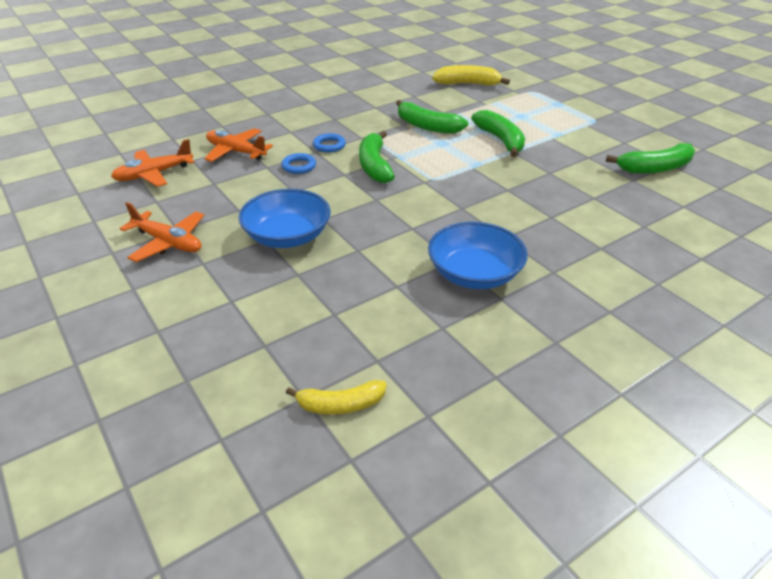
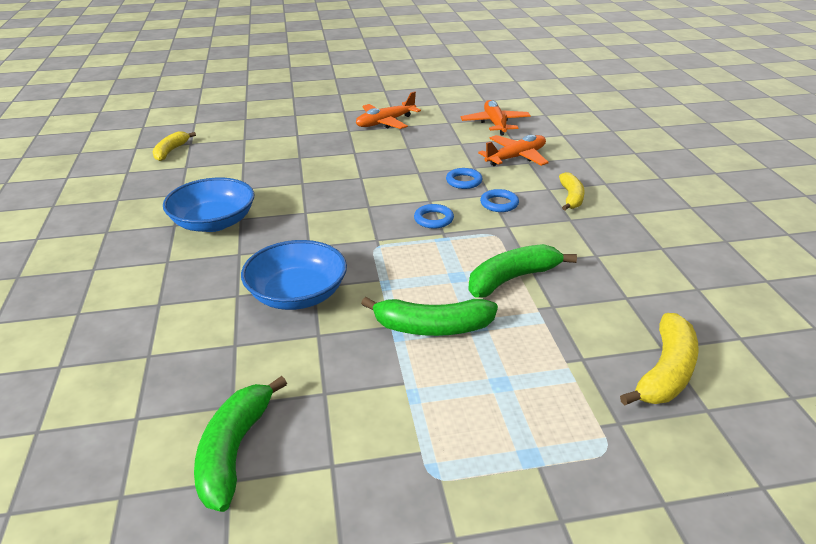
camera: 115 degrees right, 5 degrees down
(287, 236) = (350, 160): blue bowl -> blue bowl (297, 294)
(300, 122) = (571, 197): none -> yellow banana
(374, 166) = (433, 219): green banana -> blue ring

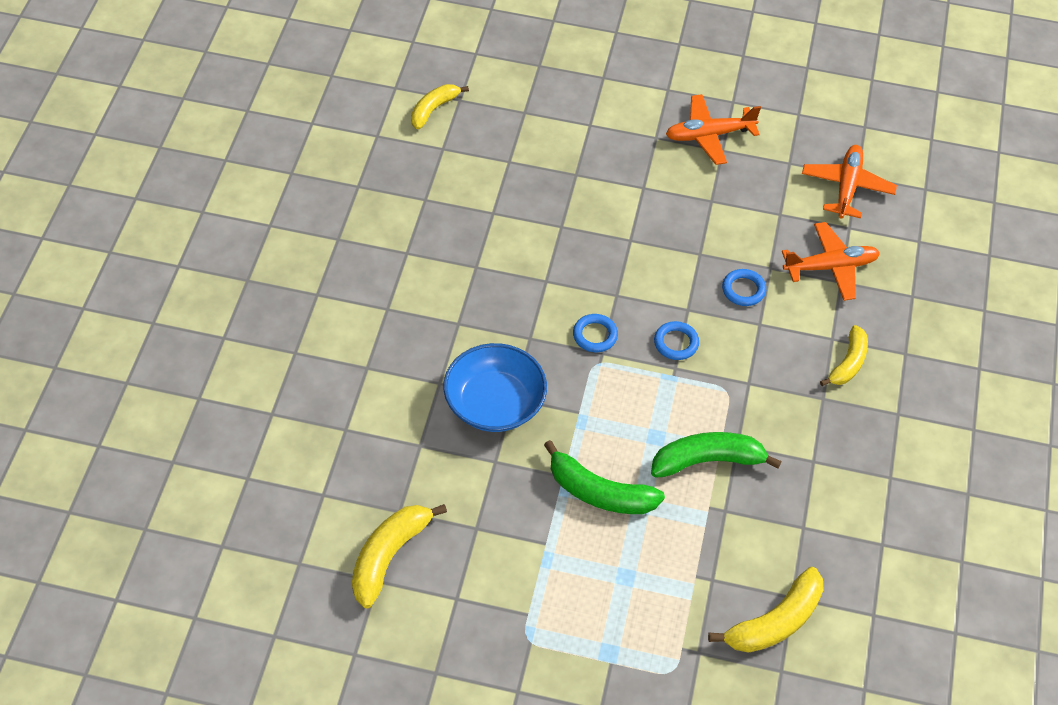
camera: 20 degrees right, 20 degrees up
(213, 222) = (447, 263): blue bowl -> none
(234, 451) = (388, 557): green banana -> yellow banana
(499, 203) = (761, 343): blue ring -> blue ring (595, 335)

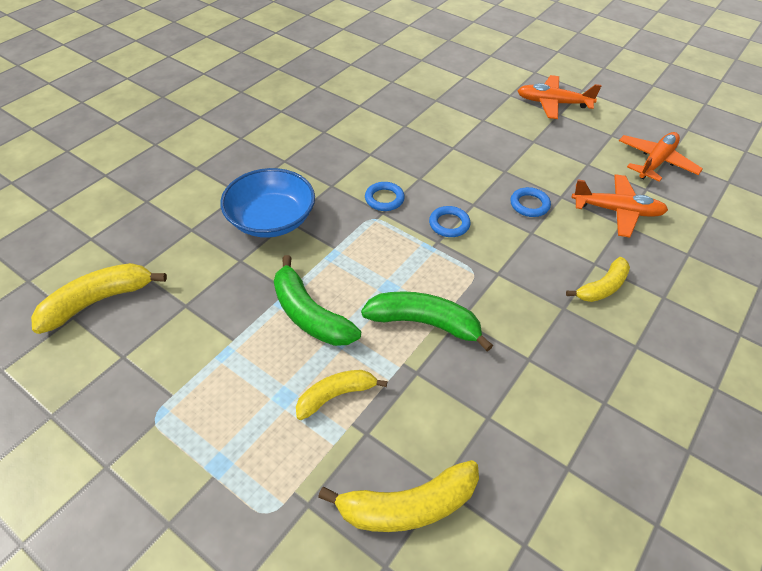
camera: 25 degrees right, 5 degrees down
(433, 109) = (359, 44): yellow banana -> yellow banana (335, 396)

